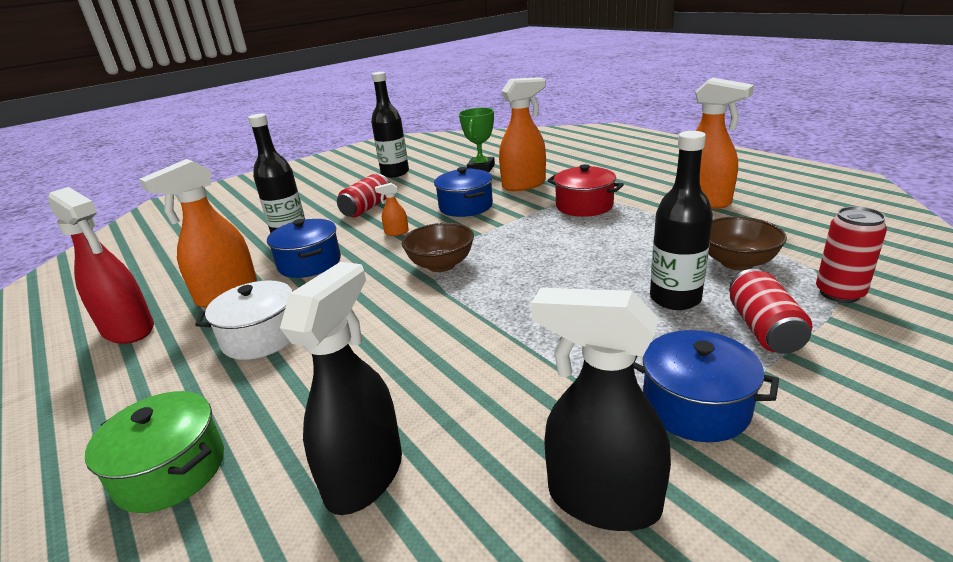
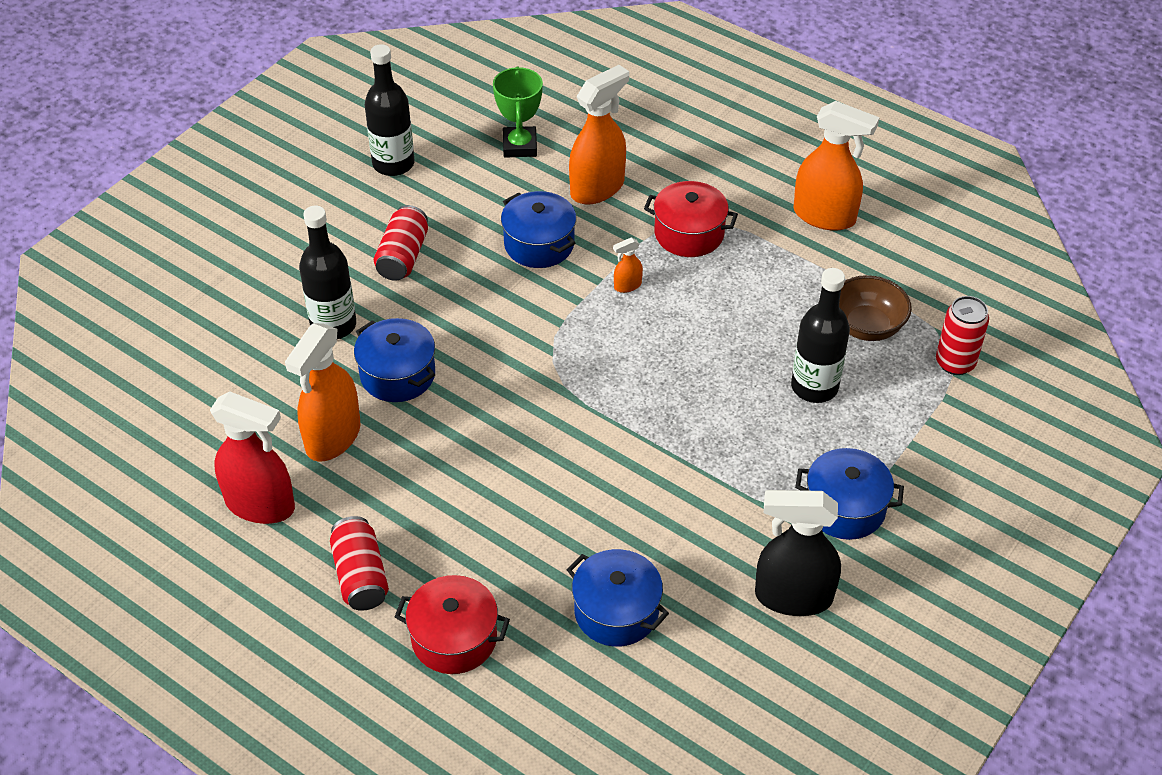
camera: 20 degrees left, 20 degrees up
(171, 470) = (454, 638): green pot -> red pot
(261, 337) = (424, 492): white pot -> none
(365, 475) = (616, 611): black spray bottle -> blue pot
(396, 232) = (474, 306): orange spray bottle -> orange spray bottle (627, 285)
(441, 265) = (560, 361): brown bowl -> none
(763, 329) = (892, 417): red can -> red can (360, 576)

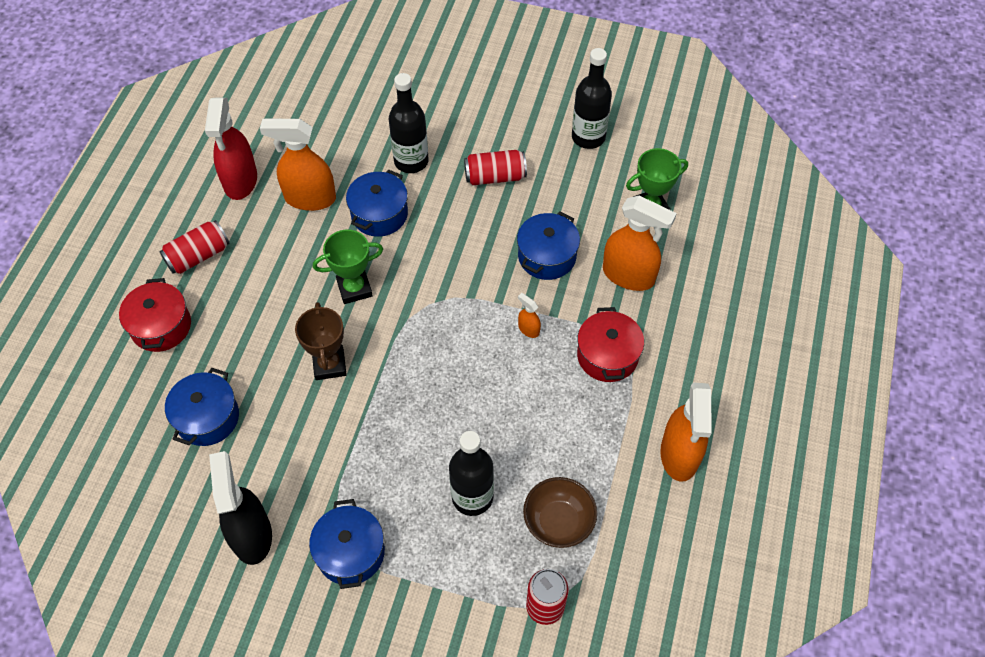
camera: 70 degrees right, 10 degrees up
(496, 424) = (354, 288): none -> green trophy
(594, 473) = (329, 364): none -> brown trophy

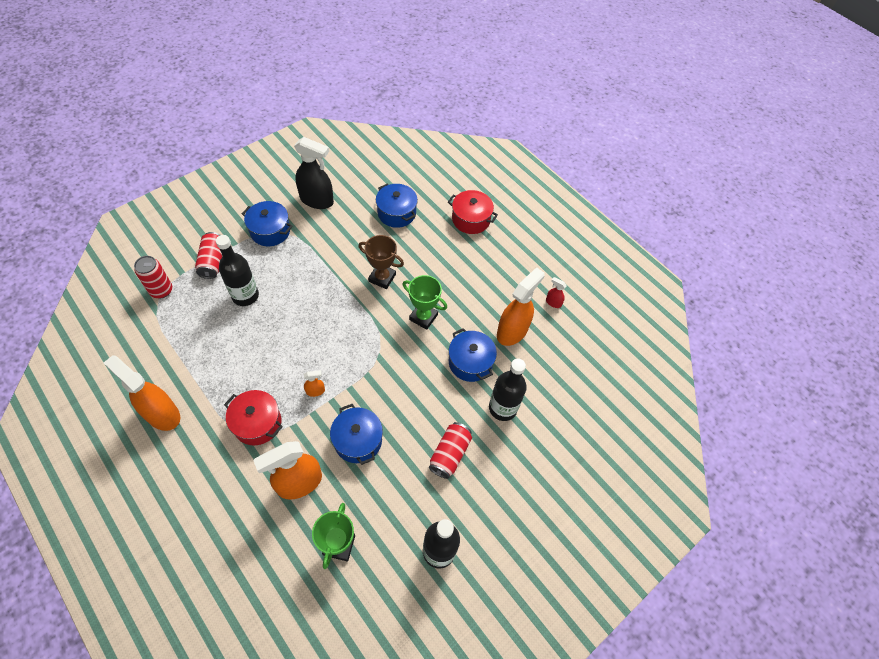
camera: 120 degrees right, 0 degrees up
(198, 256) = (508, 256): red can -> red can (213, 261)
(240, 181) = (553, 302): red spray bottle -> red spray bottle, size x0.44
(354, 288) = (423, 317): green trophy -> green trophy turned 75 degrees counterclockwise
(558, 522) = (192, 325): brown bowl -> none

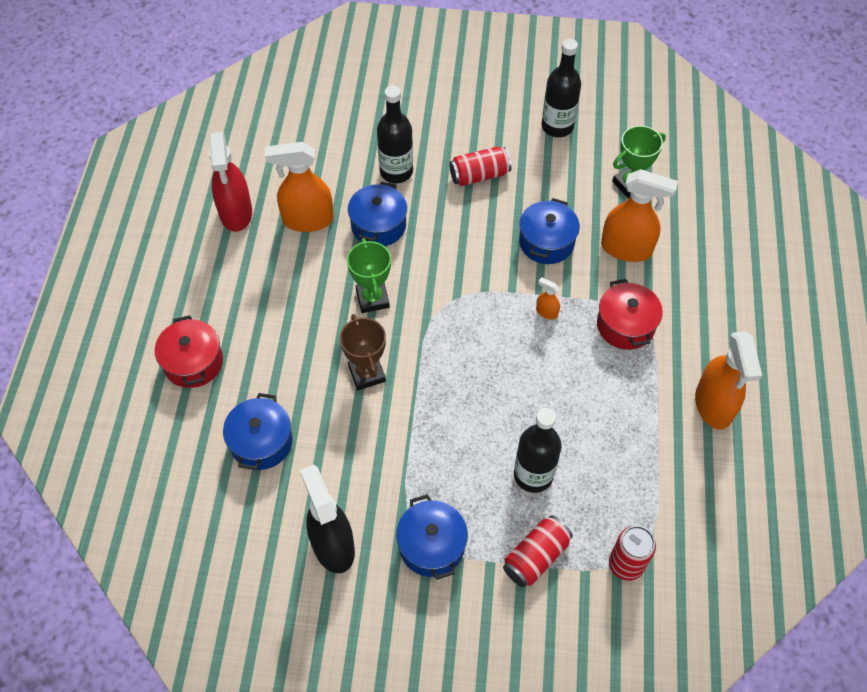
camera: 130 degrees left, 0 degrees up
(553, 302) = (236, 213): red spray bottle -> red spray bottle, size x2.27

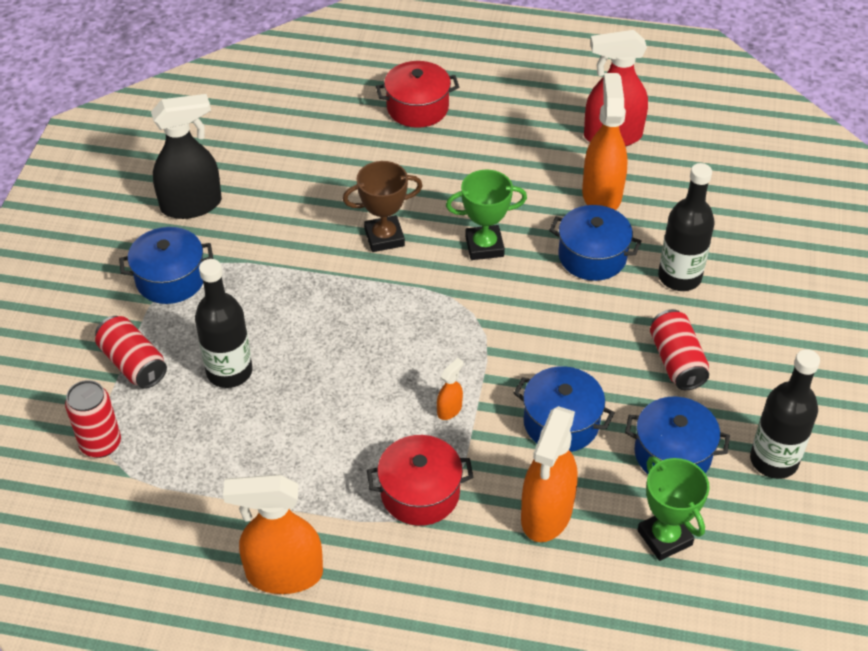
camera: 95 degrees right, 10 degrees down
(261, 442) = (316, 156): blue pot -> blue pot (672, 454)

